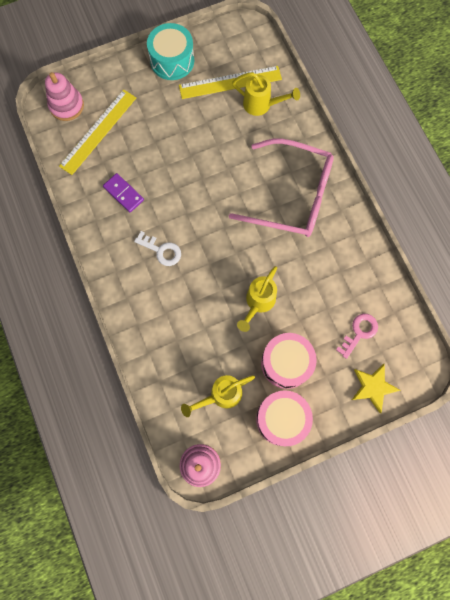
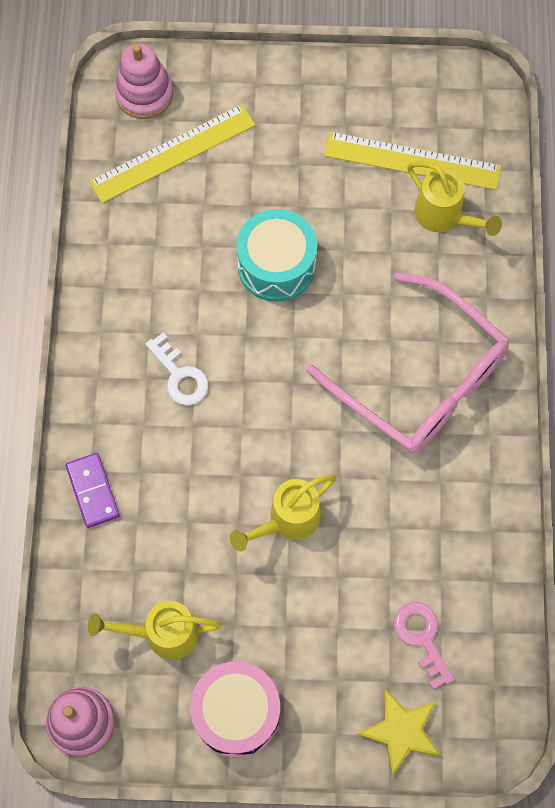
camera: 25 degrees right, 5 degrees down
(123, 193) = (165, 264): purple domino -> purple domino (93, 491)
(172, 60) = (338, 90): turquoise drum -> turquoise drum (276, 265)
(286, 363) = (285, 631): pink drum -> none
(359, 332) = (421, 638): pink key -> pink key turned 90 degrees counterclockwise

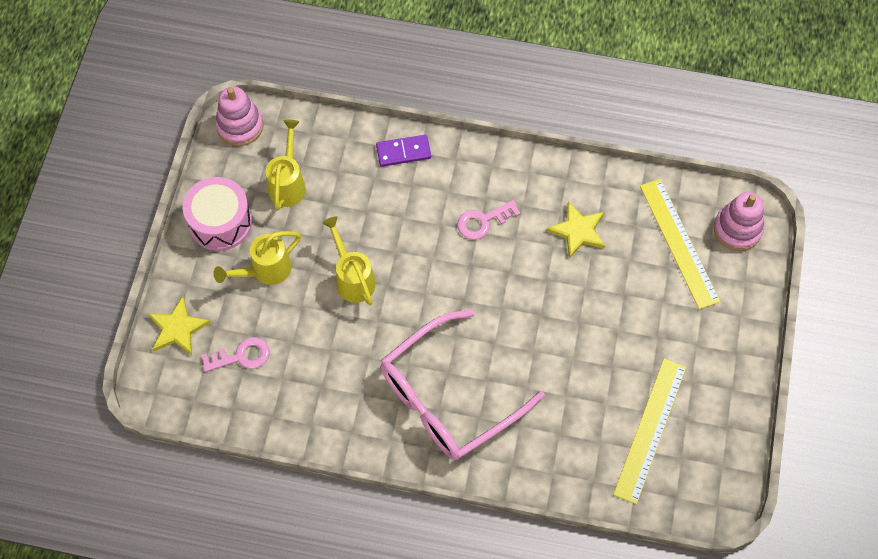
camera: 100 degrees right, 5 degrees down
(175, 264) = (578, 231): none -> yellow star
(180, 376) = (483, 221): white key -> pink key
(276, 265) = (566, 305): turquoise drum -> none
(444, 217) = (592, 445): yellow watering can -> yellow watering can (265, 271)

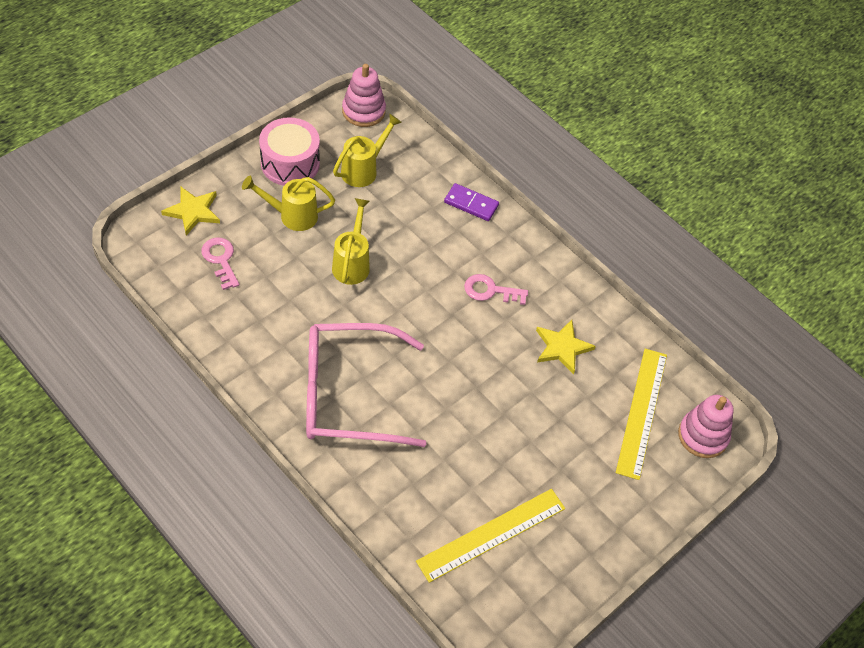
camera: 30 degrees right, 10 degrees down
(241, 356) = (220, 260): pink key -> pink key turned 135 degrees counterclockwise

